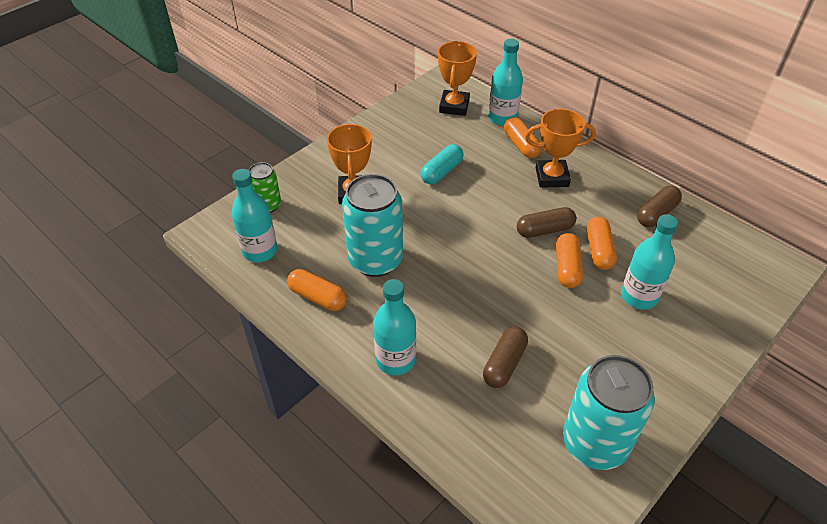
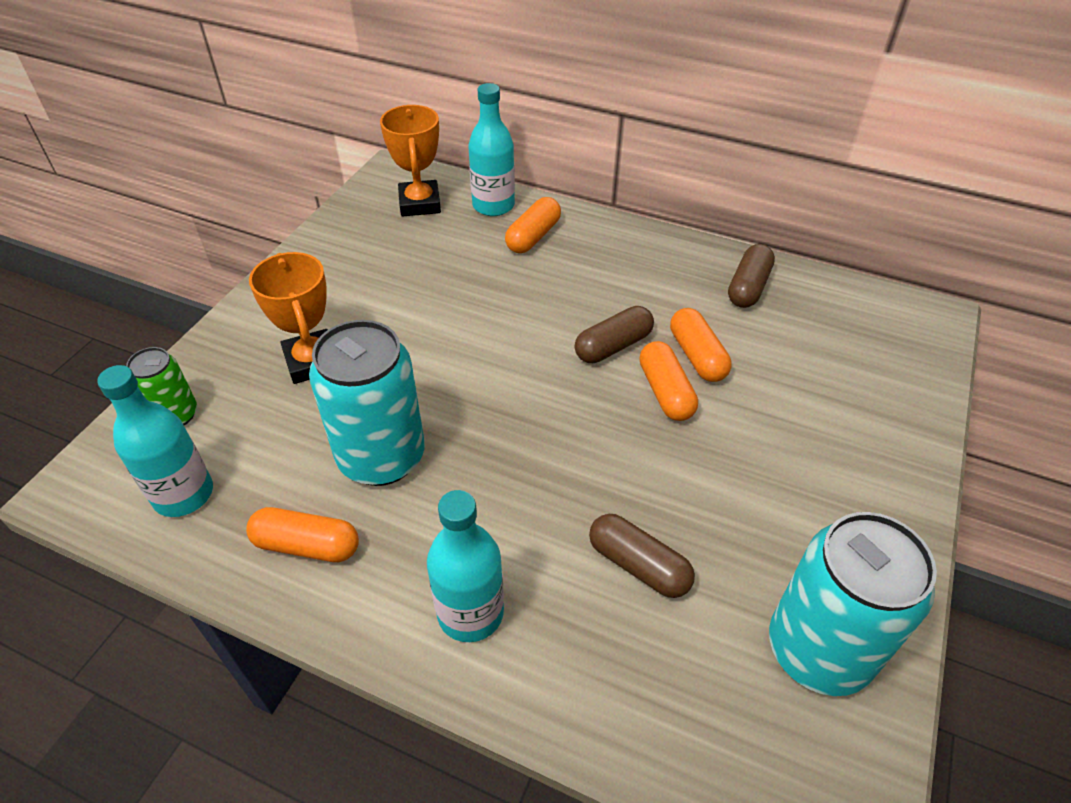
camera: 20 degrees left, 0 degrees up
(441, 172) = (435, 298): turquoise capsule -> none
(504, 364) = (638, 565): brown capsule -> brown capsule turned 60 degrees counterclockwise
(521, 145) = (533, 236): orange capsule -> orange capsule turned 75 degrees clockwise
(552, 177) = (592, 270): orange trophy -> none
(639, 296) = (777, 406): turquoise bottle -> none

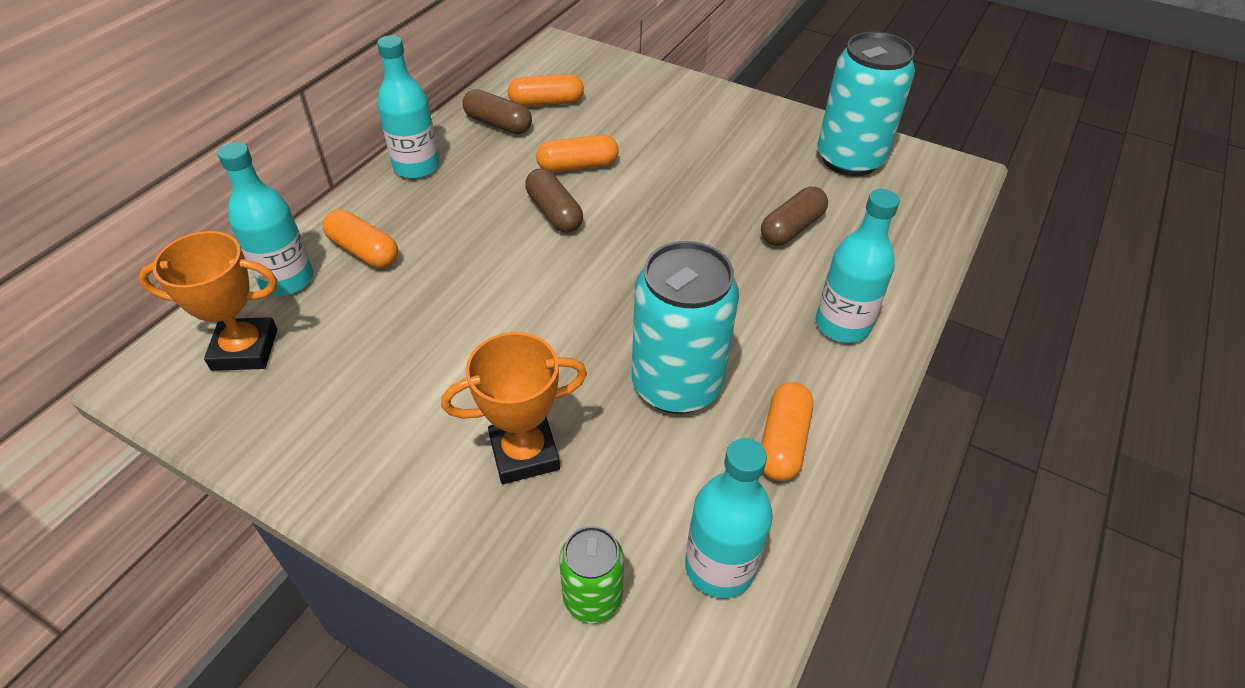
camera: 85 degrees left, 0 degrees up
(656, 245) = (416, 167): none -> turquoise bottle
(665, 392) = (617, 190): orange capsule -> orange capsule (546, 102)

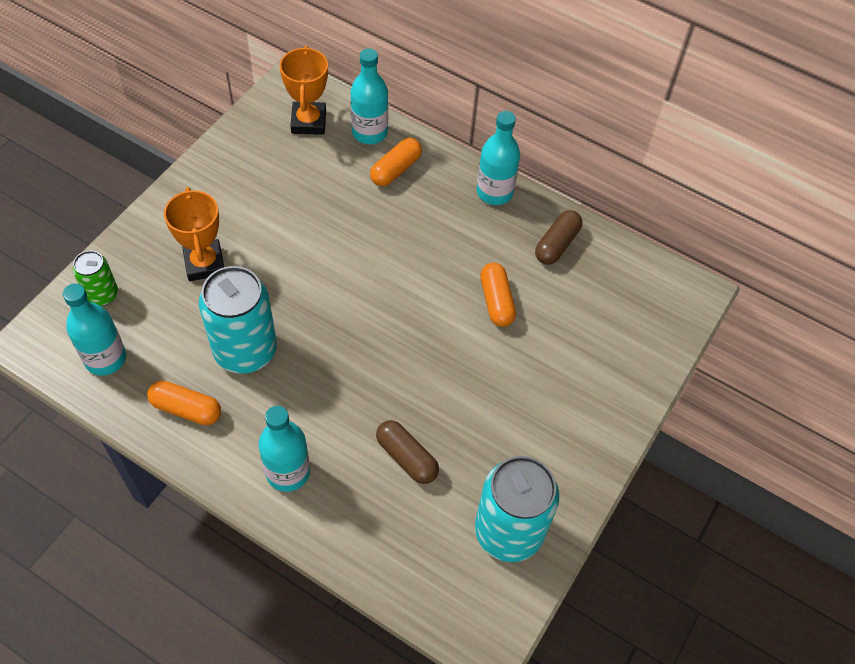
camera: 90 degrees right, 10 degrees up
(546, 102) = (593, 280): orange capsule -> none
(554, 212) = (434, 283): brown capsule -> none

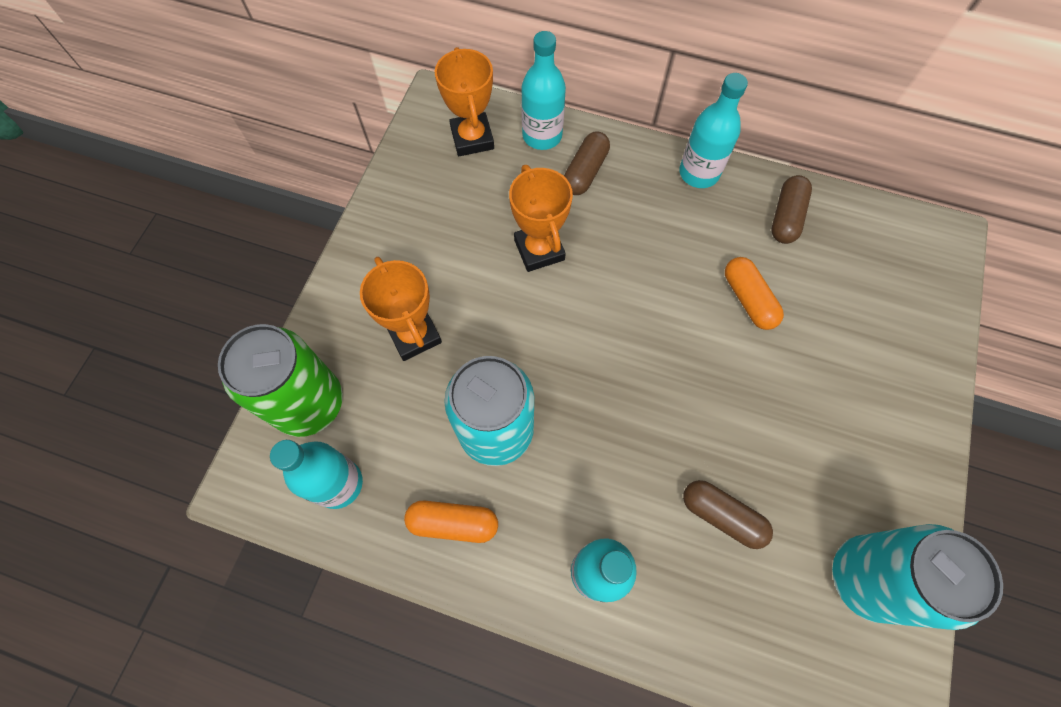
camera: 10 degrees left, 10 degrees up
(102, 295) = (309, 403): green can -> green can, size x1.88
(332, 222) = (539, 250): none -> orange trophy
(395, 169) = (585, 172): orange capsule -> brown capsule

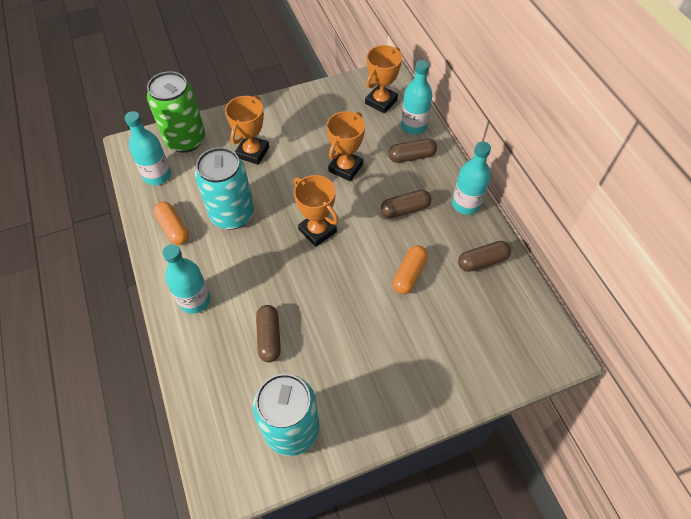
camera: 50 degrees right, 10 degrees down
(607, 349) = (317, 230): none -> orange trophy
(655, 235) = (405, 209): none -> brown capsule

